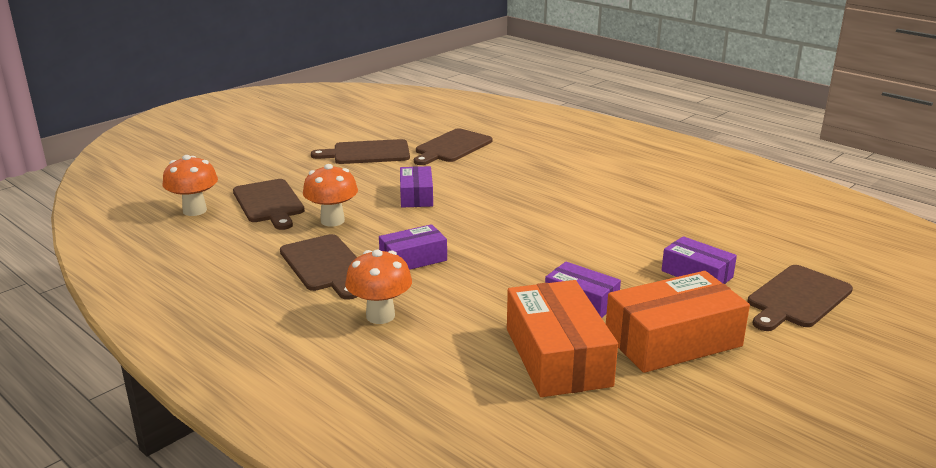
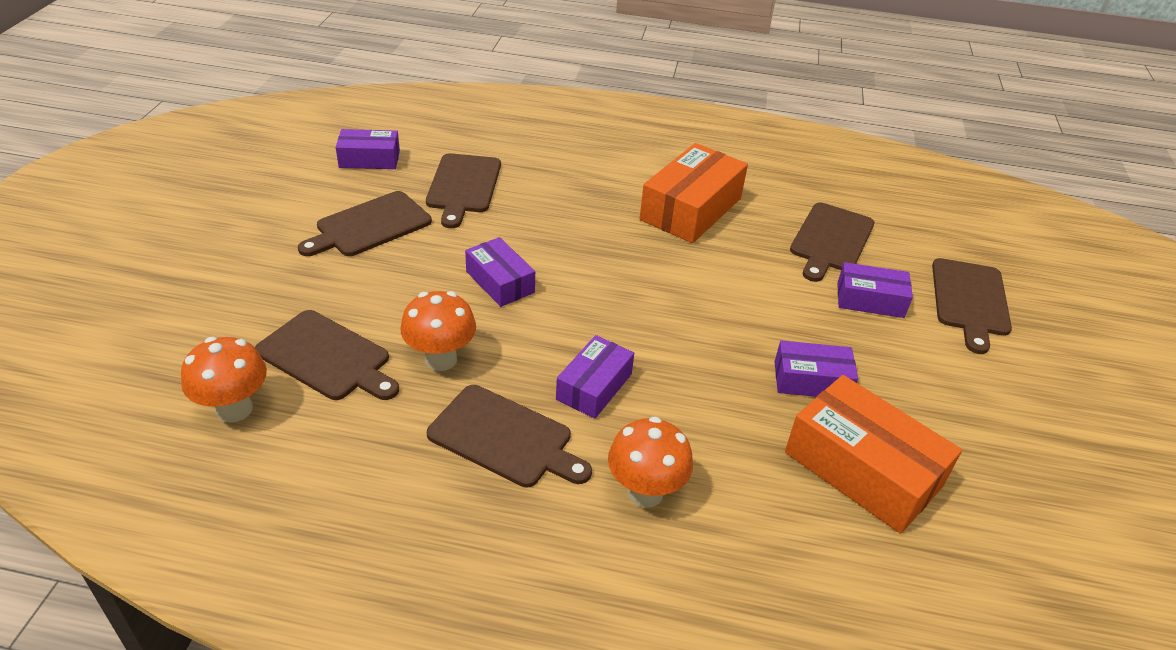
camera: 35 degrees left, 15 degrees up
(407, 123) = (369, 159): none -> purple box
(672, 340) = (930, 399): orange box -> orange box (690, 209)
(709, 234) = (831, 240): none -> brown cutting board

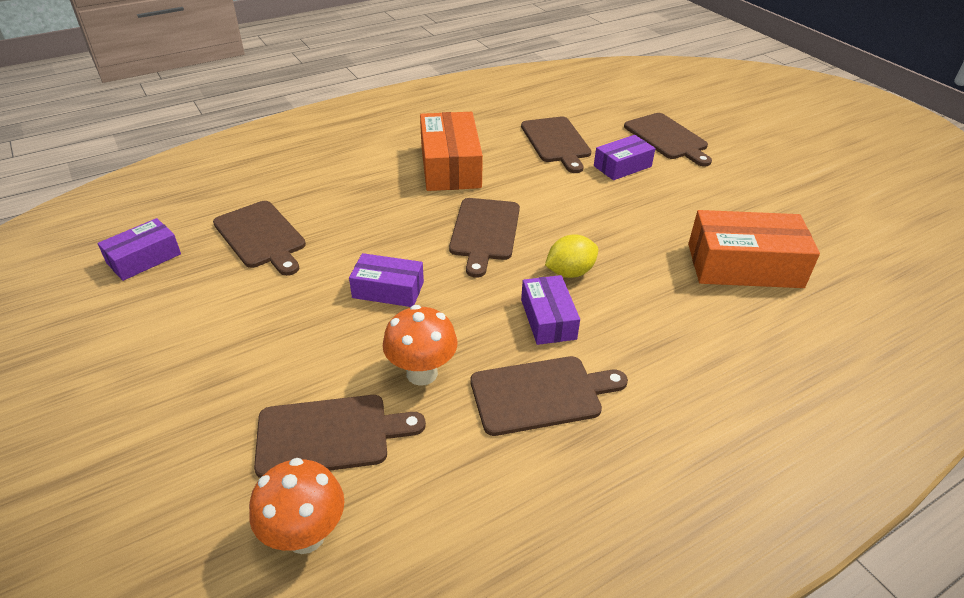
camera: 40 degrees left, 0 degrees up
(370, 226) = (221, 311): brown cutting board -> brown cutting board (485, 232)
(645, 492) = (665, 363): orange mushroom -> none
(669, 362) = (570, 272): none -> yellow lemon
(811, 380) = (656, 232): purple box -> none

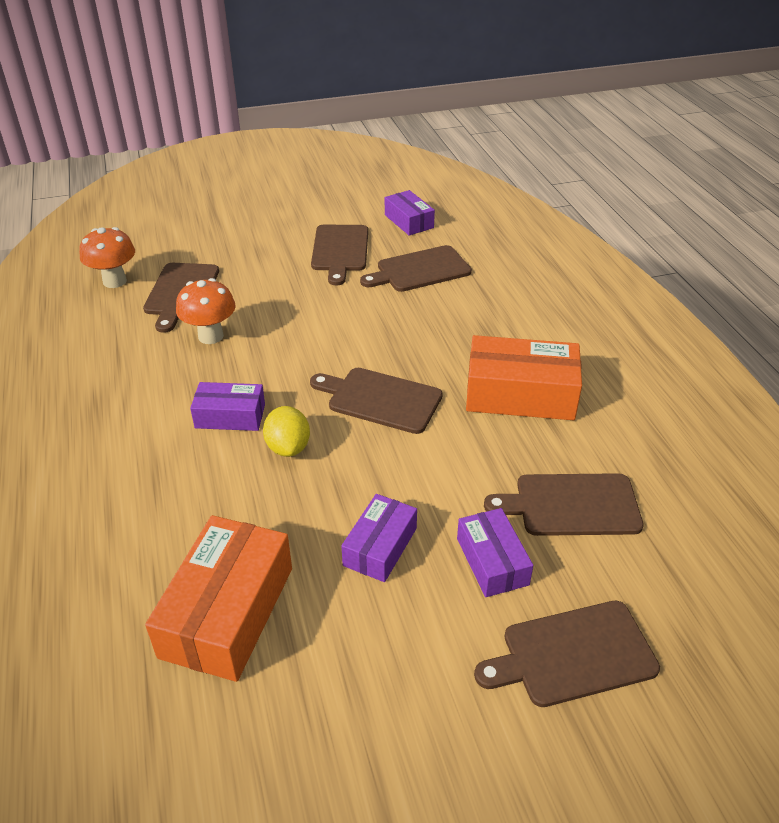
camera: 105 degrees right, 0 degrees up
(388, 290) = (317, 329): purple box -> purple box (380, 547)
(541, 394) = (149, 393): brown cutting board -> brown cutting board (340, 251)

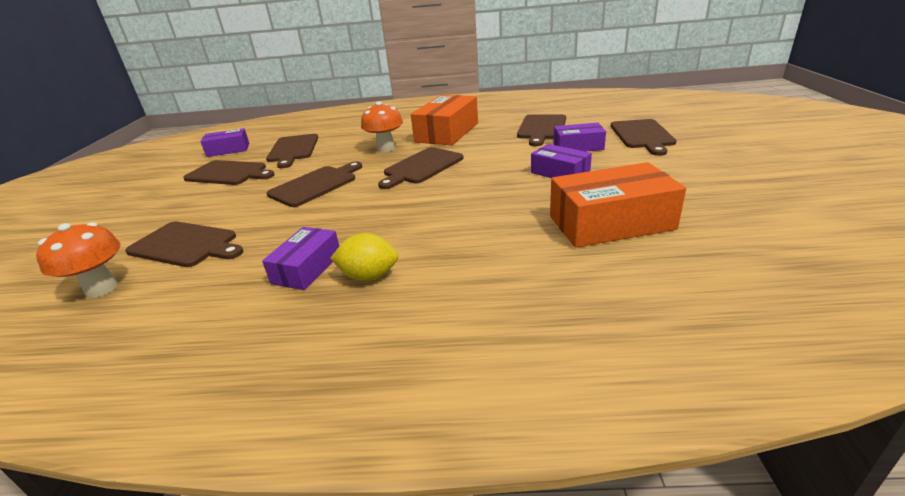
camera: 70 degrees left, 10 degrees down
(210, 336) = (277, 229): orange mushroom -> orange mushroom (386, 148)
(227, 611) = (611, 223): orange box -> orange box turned 45 degrees counterclockwise
(230, 416) = (396, 220): purple box -> purple box (307, 268)
(288, 447) = (450, 198): yellow lemon -> yellow lemon (369, 276)
(316, 326) = (316, 185): none -> brown cutting board

